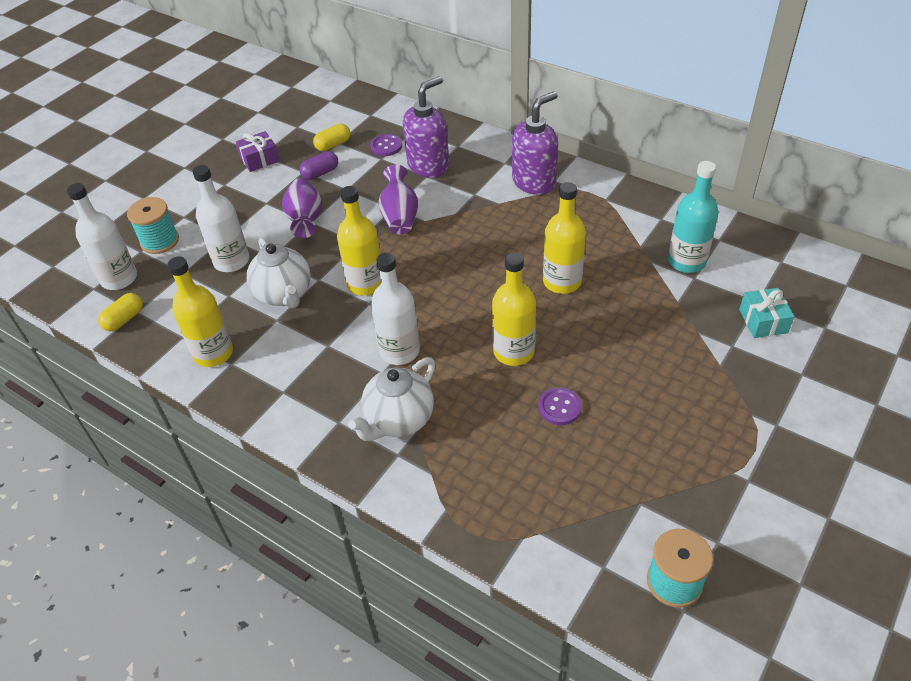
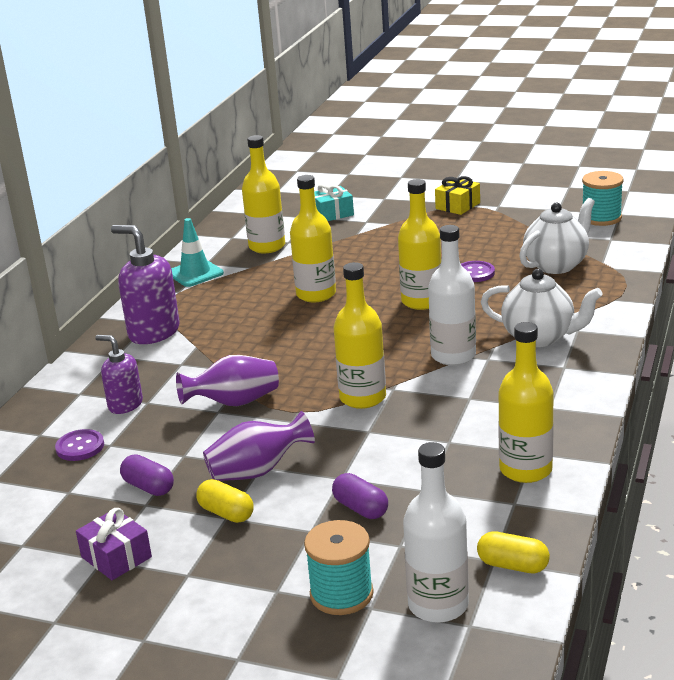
camera: 105 degrees left, 20 degrees down
(231, 261) = (360, 508): white bottle -> purple capsule
(284, 294) = (404, 448): white teapot -> white teapot (556, 265)
(333, 145) = (76, 494): yellow capsule -> yellow capsule (226, 513)
(428, 166) = (125, 405): purple soap dispenser -> purple soap dispenser, size x0.61
(640, 210) = (195, 273): none -> turquoise traffic cone
(686, 261) = (267, 246): turquoise bottle -> yellow bottle
(758, 438) = (458, 206): none -> yellow gift

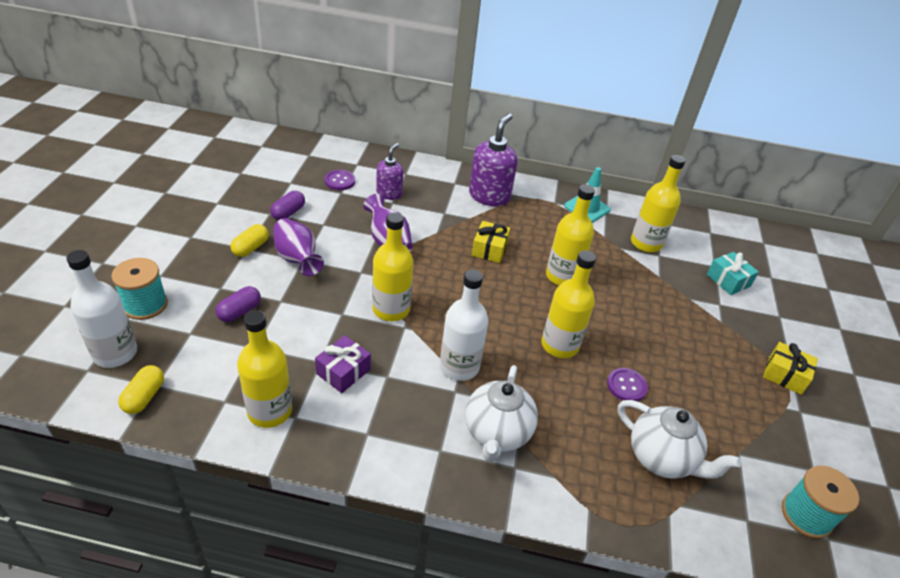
camera: 75 degrees right, 15 degrees up
(116, 557) = (217, 208): purple gift -> purple gift (343, 371)
(261, 335) = (489, 249): none -> yellow gift

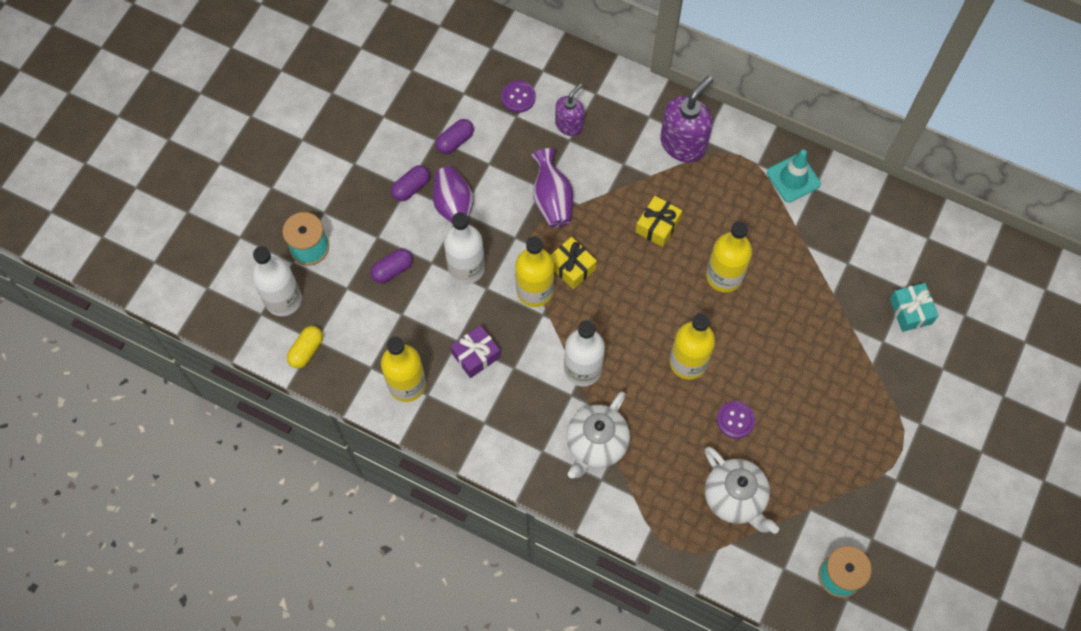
camera: 20 degrees right, 25 degrees up
(251, 248) = (411, 188): yellow capsule -> purple capsule
(317, 300) = (466, 268): none -> white bottle
(646, 243) = (840, 243): yellow bottle -> none
(785, 375) = (904, 438): yellow gift -> yellow gift (572, 267)

